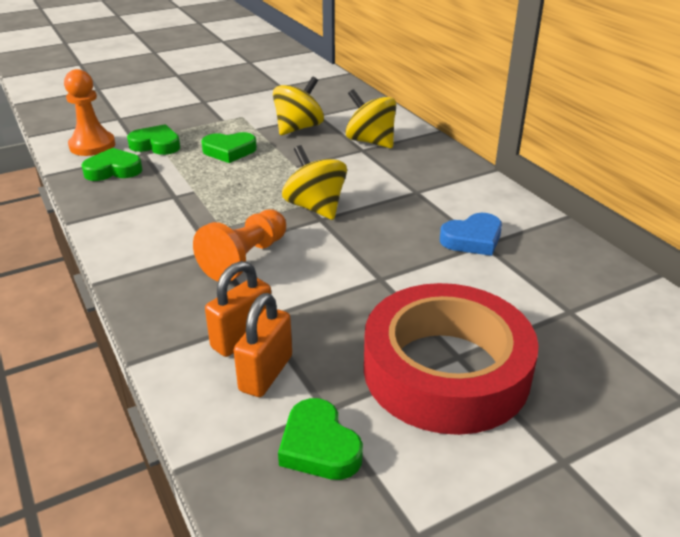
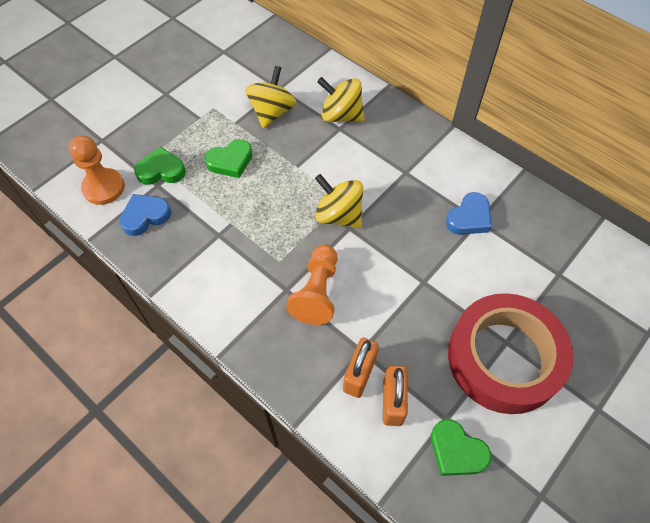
camera: 20 degrees left, 25 degrees up
(113, 170) = (145, 216): green heart -> blue heart

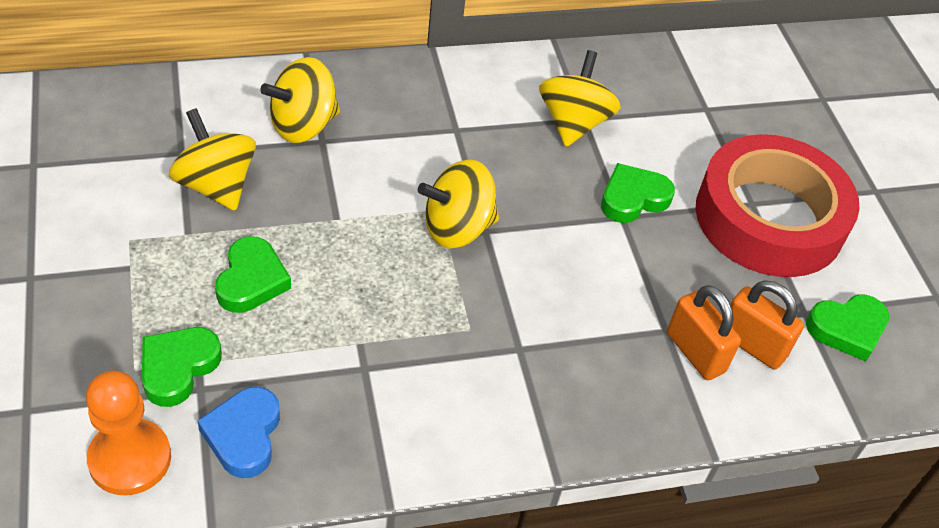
camera: 60 degrees left, 10 degrees down
(317, 292) = (550, 320): orange pawn -> none
(443, 279) = (633, 198): none -> green heart
(469, 218) = (573, 123): blue heart -> yellow spinning top

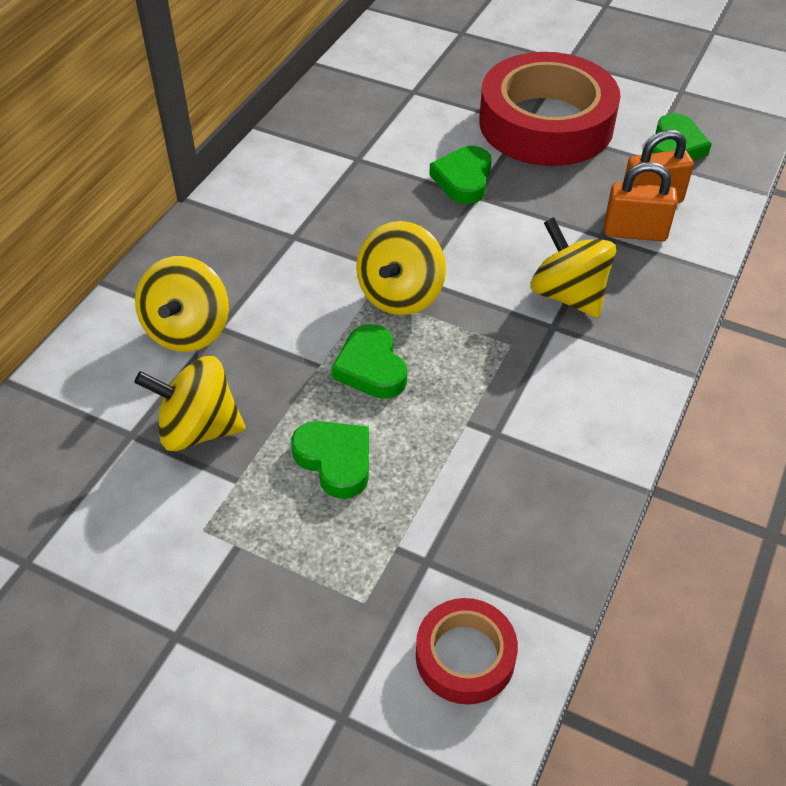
camera: 45 degrees left, 0 degrees up
(130, 459) = (465, 656): orange pawn -> red tape
(178, 368) = (390, 566): green heart -> green heart (371, 368)
(244, 435) = (503, 554): blue heart -> none
(573, 123) = (356, 167): yellow spinning top -> yellow spinning top (568, 295)

